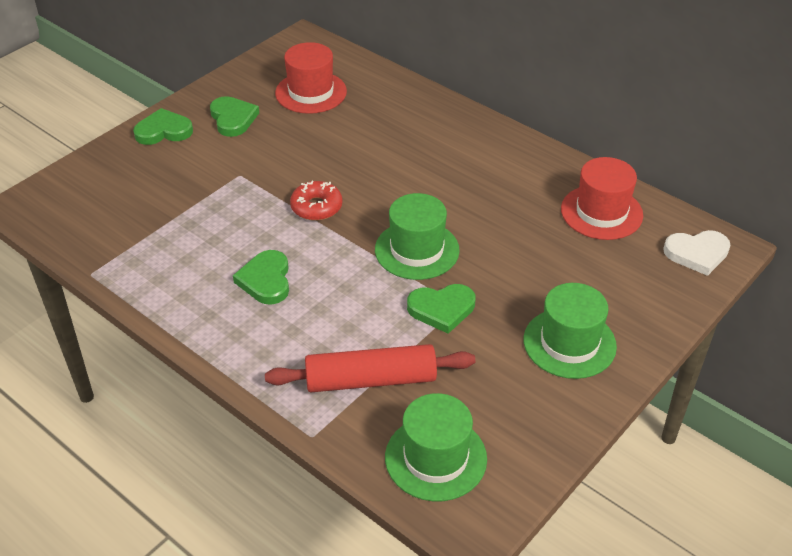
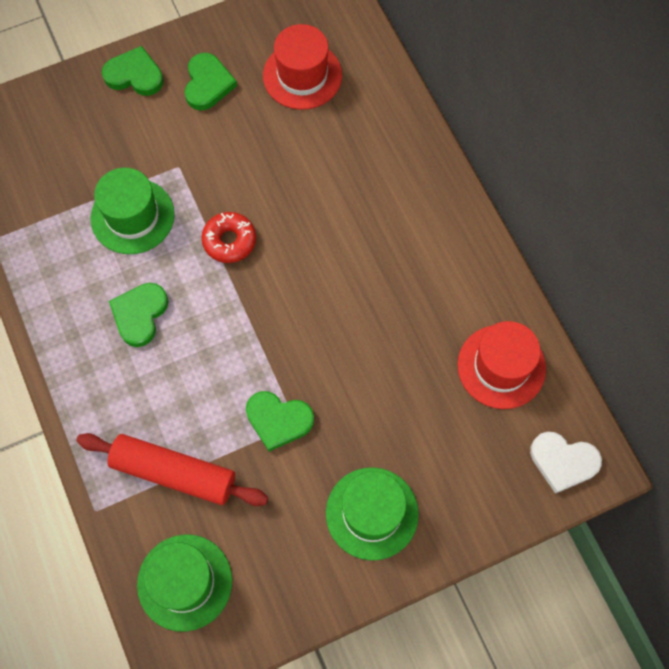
camera: 25 degrees right, 25 degrees up
(417, 250) = (294, 337): green hat -> green hat (132, 216)

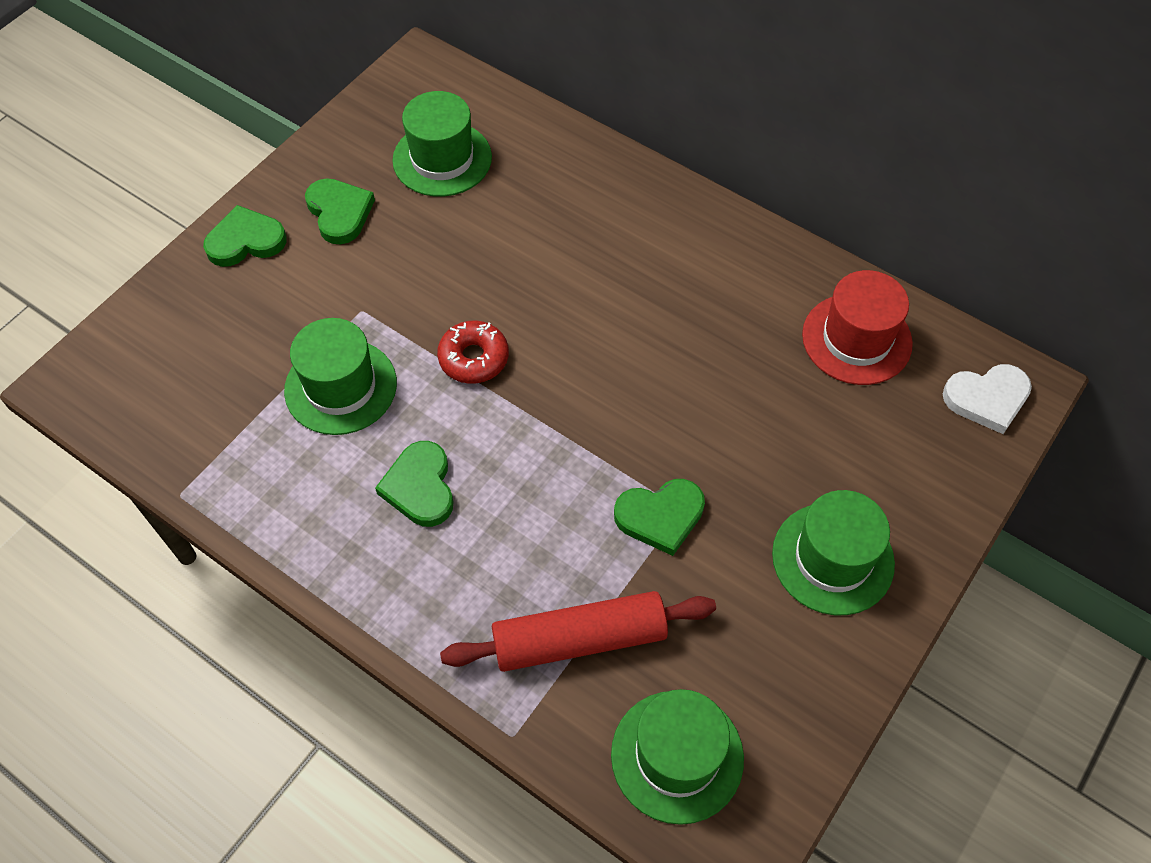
camera: 30 degrees left, 10 degrees down
(302, 75) = (442, 159): red hat -> green hat

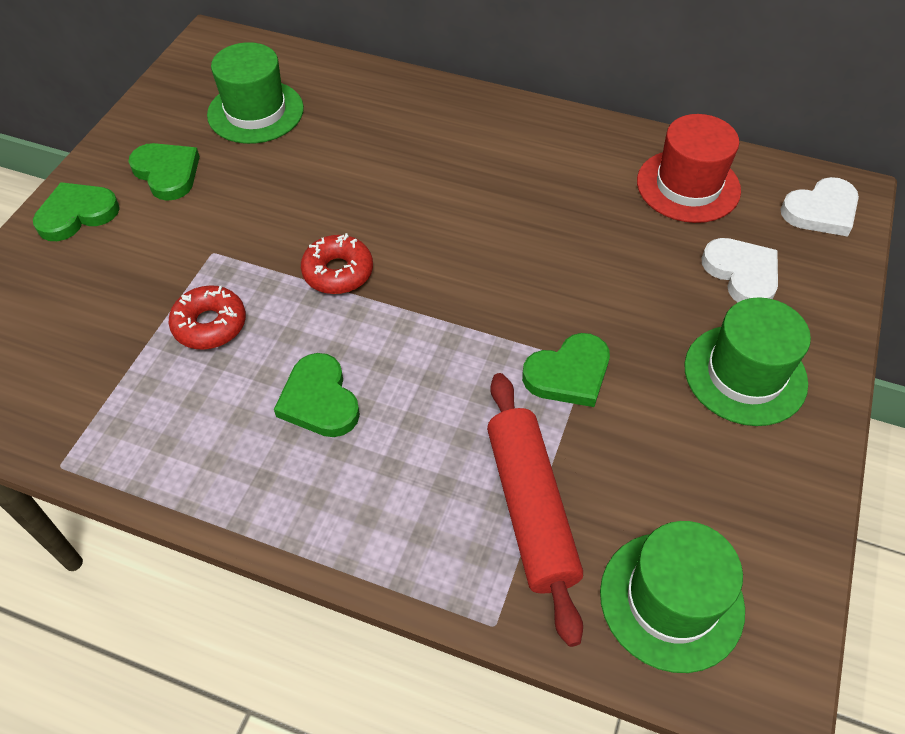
camera: 15 degrees left, 5 degrees down
(341, 387) = (210, 325): green hat -> red donut
(579, 639) = (530, 508): red rolling pin -> red rolling pin turned 75 degrees counterclockwise
(873, 451) = (742, 274): none -> white heart

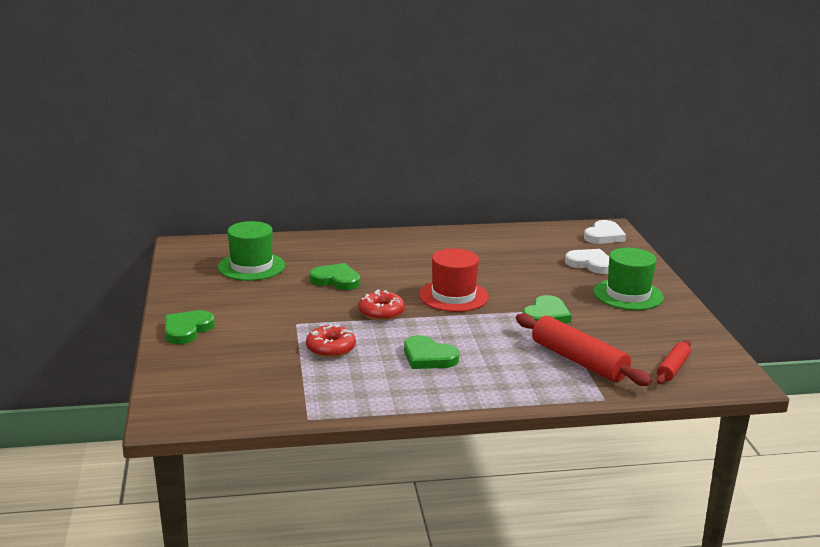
camera: 30 degrees left, 30 degrees down
(167, 173) = (225, 301): green heart -> green heart (336, 280)
(671, 600) = (673, 368): green hat -> red rolling pin
(688, 186) = (531, 241): red hat -> red hat (453, 296)

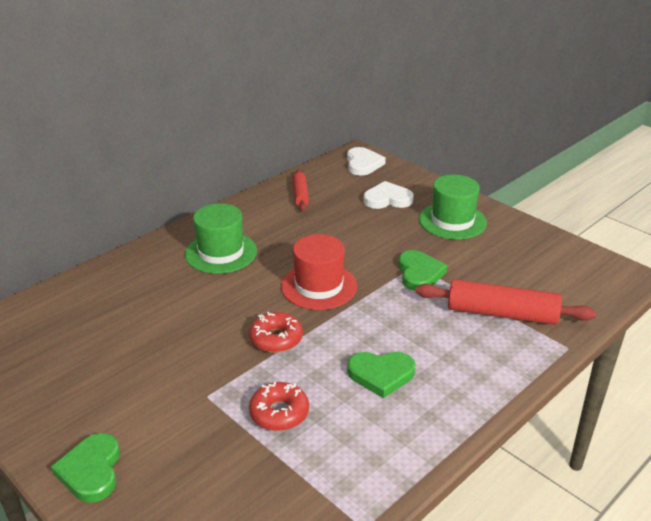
camera: 35 degrees left, 10 degrees up
(251, 266) = (72, 338): green hat -> green hat (221, 252)
(336, 280) = (186, 316): green heart -> none
(673, 368) = (572, 286): red rolling pin -> red rolling pin (300, 195)

